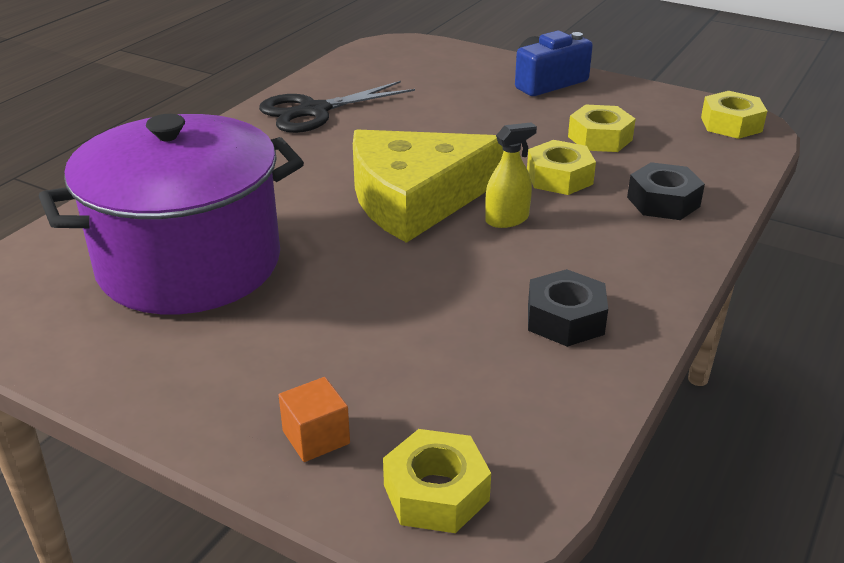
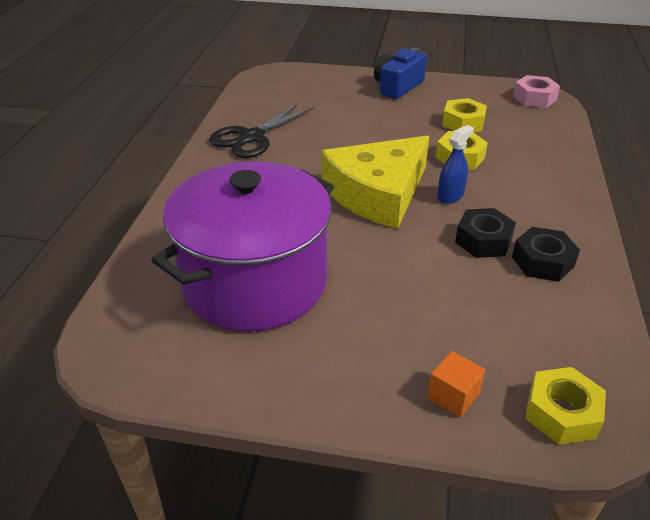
camera: 20 degrees left, 5 degrees up
(507, 219) = (450, 196): yellow spray bottle -> blue spray bottle
(663, 202) = (536, 162): black nut -> black nut (483, 240)
(731, 124) = (534, 98): yellow nut -> pink nut

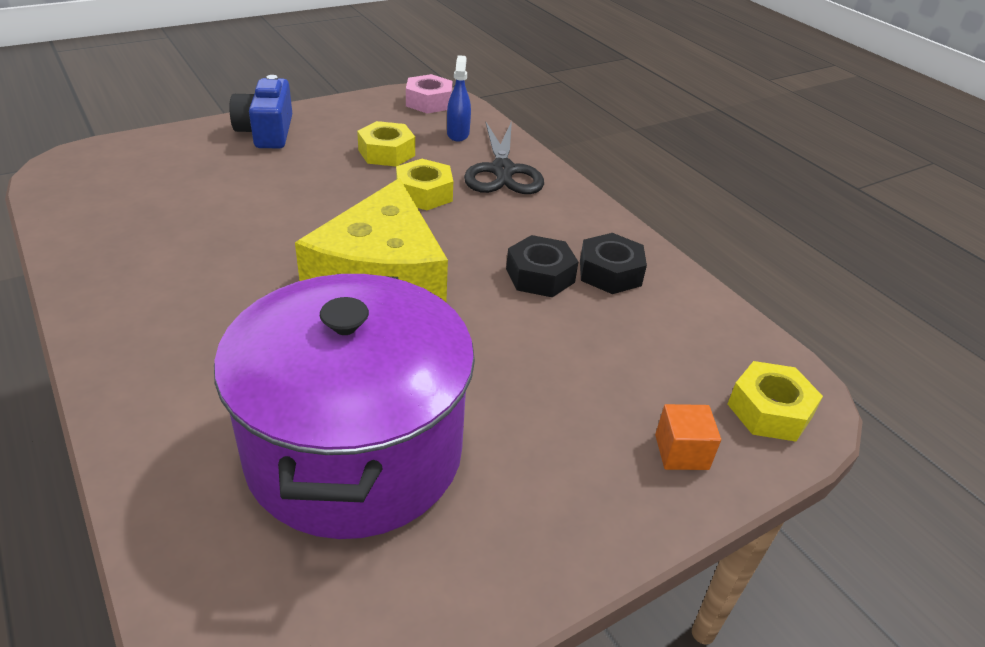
camera: 45 degrees left, 0 degrees up
(252, 137) = (137, 263): black scissors -> black scissors (502, 171)
(450, 196) = (460, 241): blue spray bottle -> blue spray bottle (458, 134)

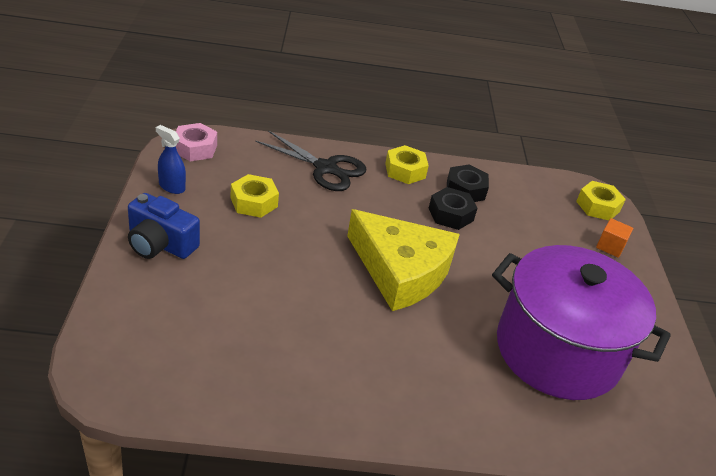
camera: 60 degrees left, 0 degrees up
(424, 193) = (325, 212): yellow nut -> yellow nut (405, 171)
(458, 134) = (258, 160): blue spray bottle -> blue spray bottle (172, 186)

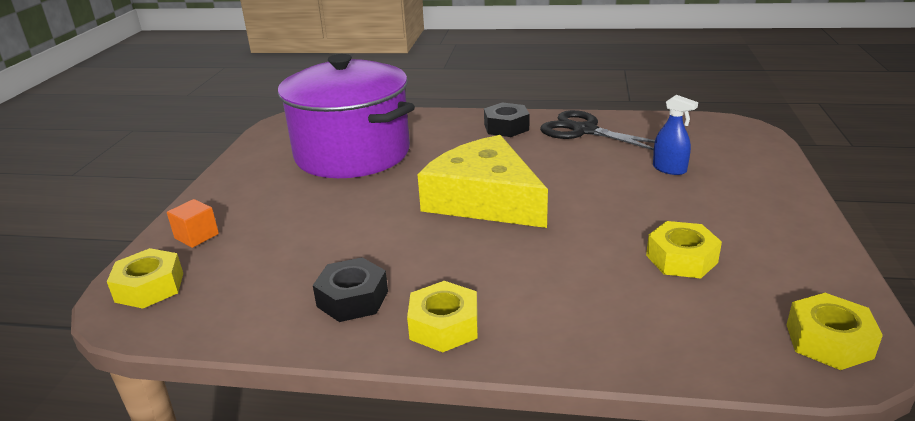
camera: 165 degrees left, 10 degrees down
(160, 244) = (769, 208): blue camera -> none
(172, 186) = (811, 272): blue spray bottle -> blue spray bottle (669, 169)
(195, 148) = (828, 341): pink nut -> yellow nut
(325, 168) = (584, 320): black scissors -> black scissors (584, 131)
(450, 214) = (396, 261): black nut -> black nut (506, 127)

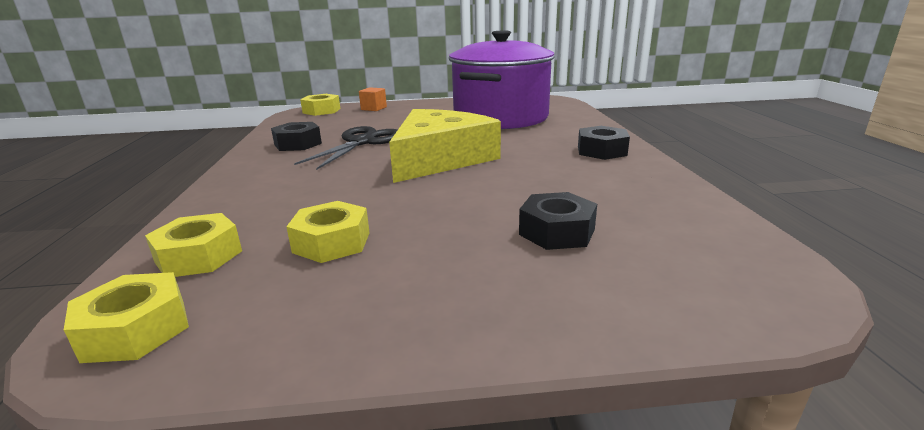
camera: 75 degrees right, 5 degrees down
(444, 326) = (257, 167): yellow nut -> yellow nut (198, 256)
(584, 131) = (631, 182): black scissors -> black scissors (362, 142)
(669, 169) = (557, 232): blue spray bottle -> black nut

